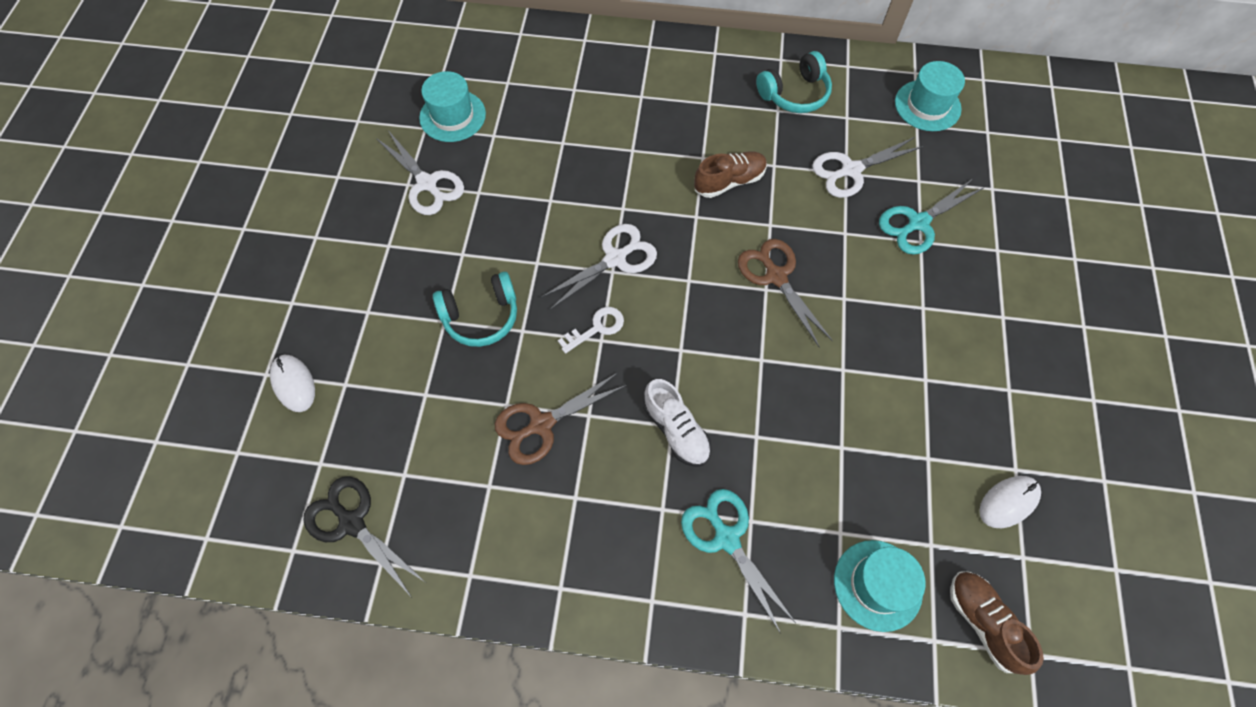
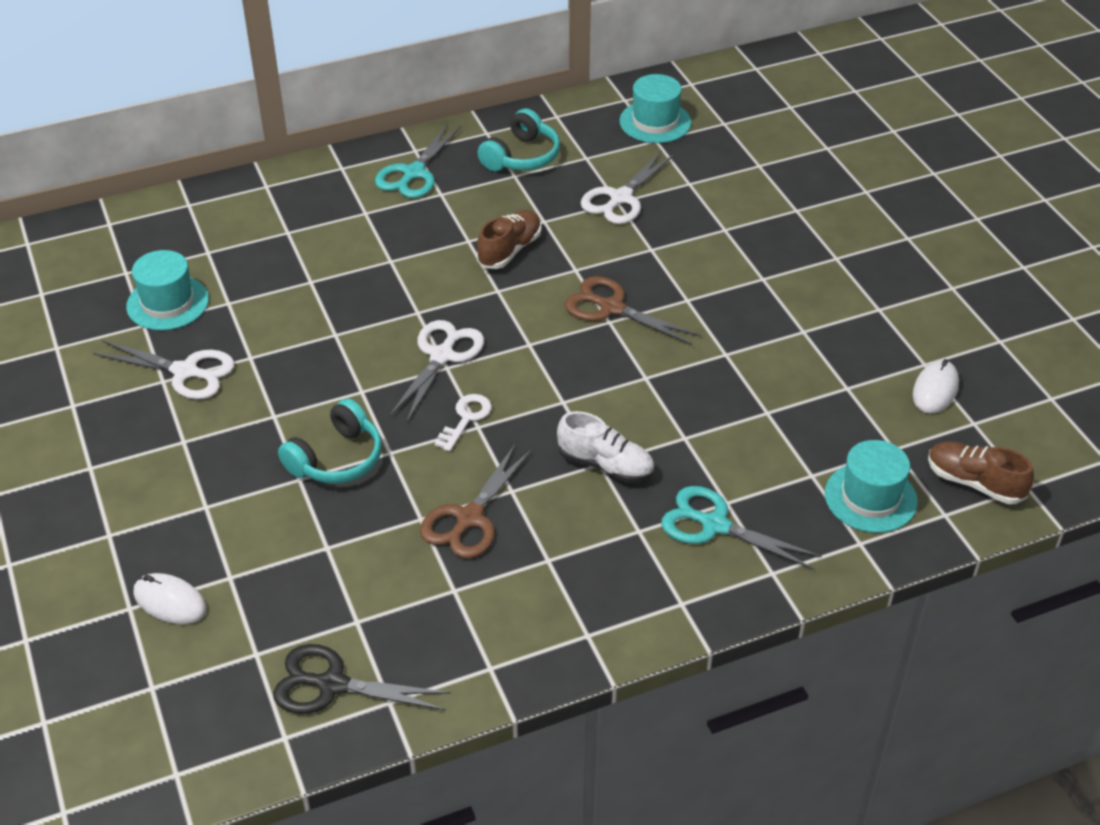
camera: 30 degrees left, 20 degrees down
(918, 223) = (712, 216): turquoise scissors -> turquoise scissors (413, 173)

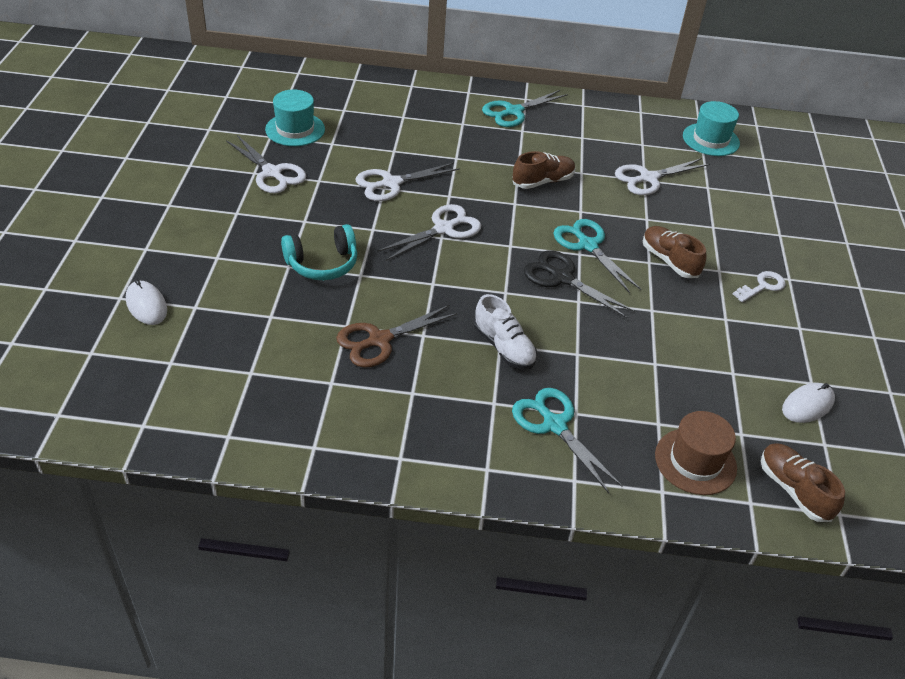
camera: 25 degrees right, 0 degrees up
(332, 684) = (201, 406): black scissors -> black scissors (562, 278)
(339, 325) = (391, 183): none -> white scissors
(466, 419) = (428, 275): white key -> white key (762, 286)
(521, 156) = (596, 127): turquoise headphones -> none
(611, 308) = (588, 245): brown scissors -> turquoise scissors
(706, 289) = (669, 261): none -> brown shoe
(870, 497) = (695, 461): turquoise hat -> brown hat

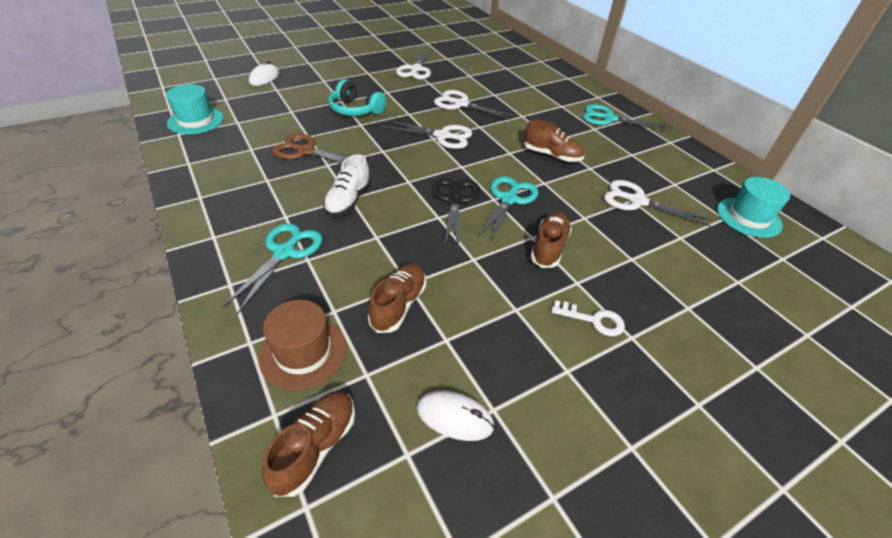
camera: 55 degrees right, 0 degrees up
(295, 129) = (464, 62): turquoise hat -> turquoise hat (196, 121)
(677, 381) = (398, 305): none -> brown shoe

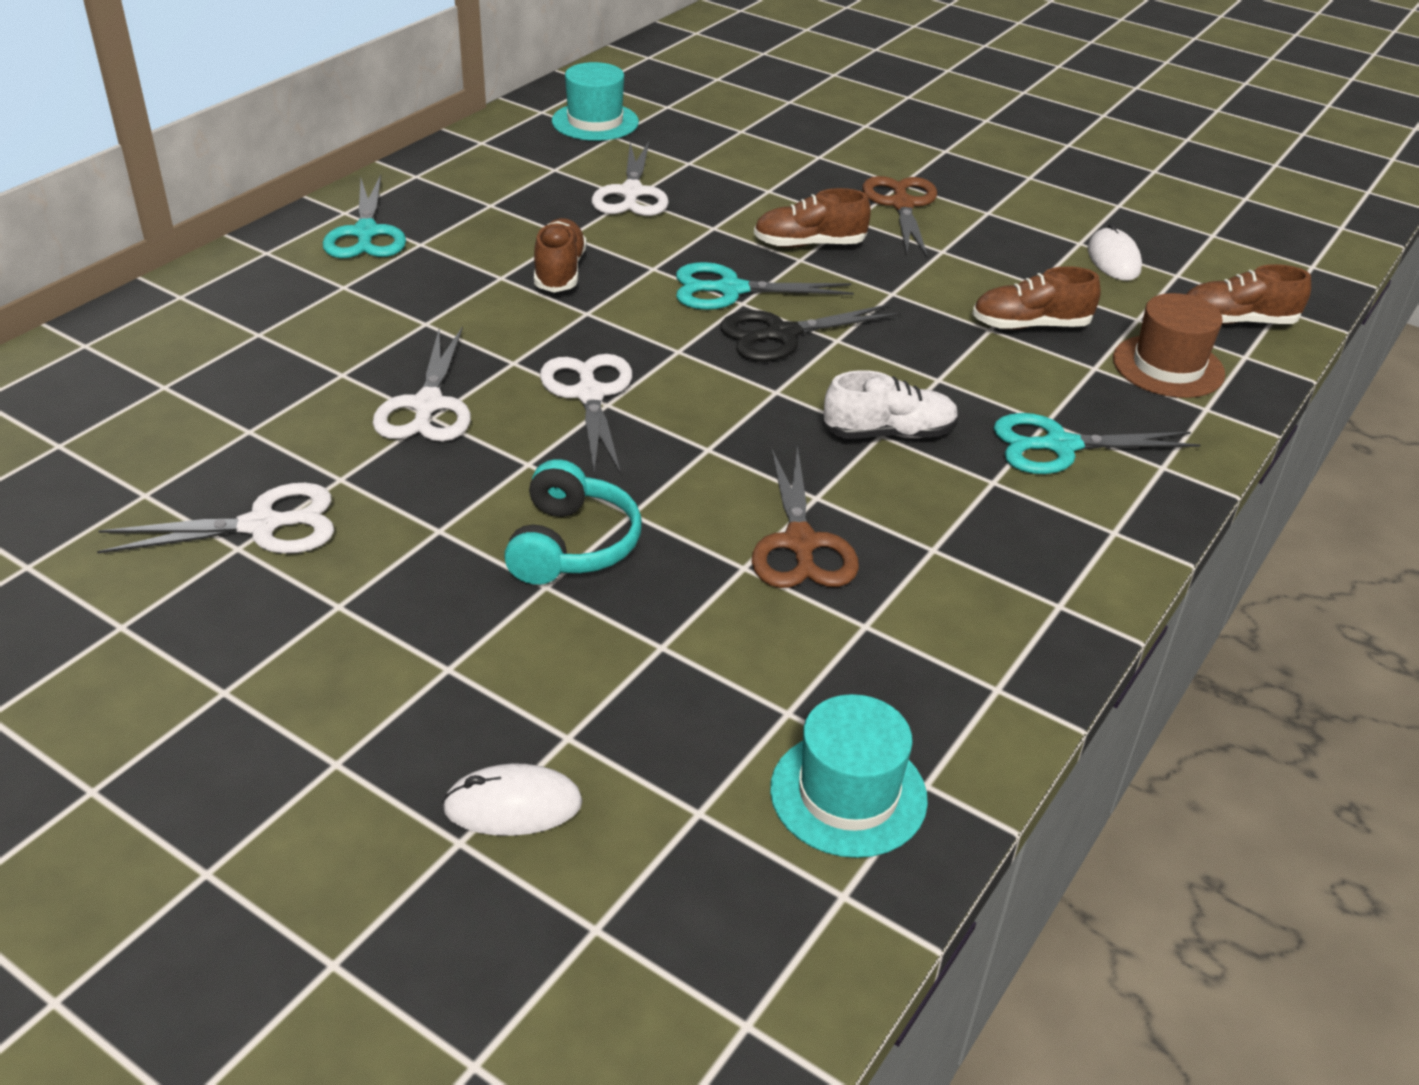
camera: 115 degrees left, 5 degrees down
(593, 320) = (902, 205): white key -> brown scissors

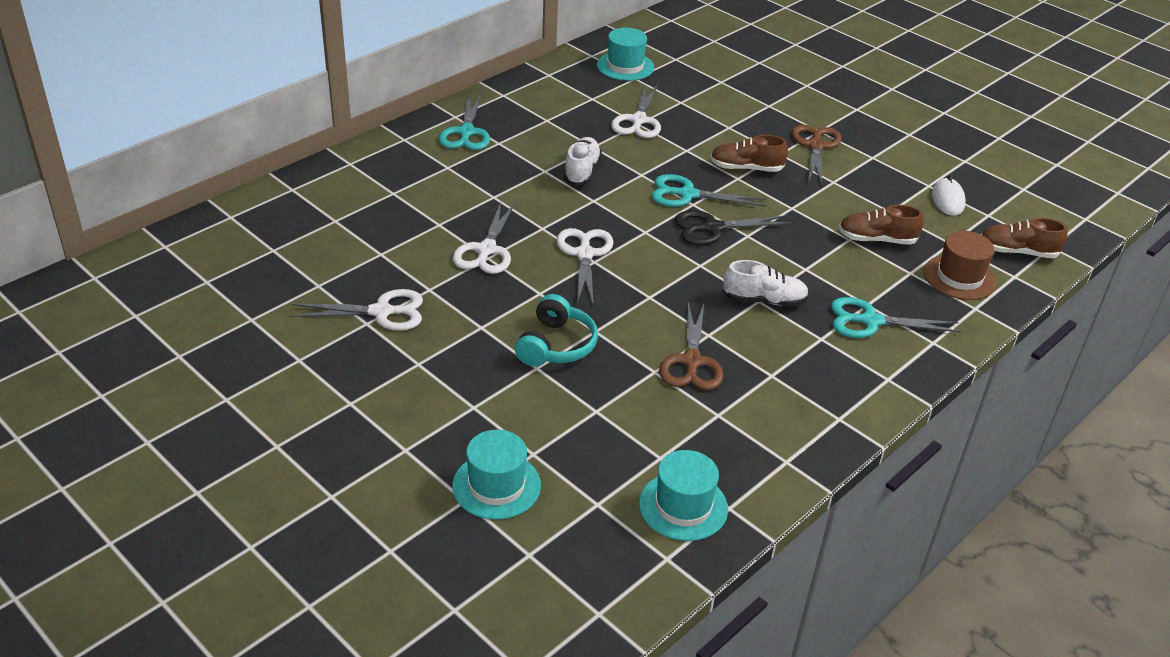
camera: 10 degrees right, 0 degrees up
(513, 806) = (496, 485): white mouse -> turquoise hat
(559, 272) = (582, 171): brown shoe -> white shoe

